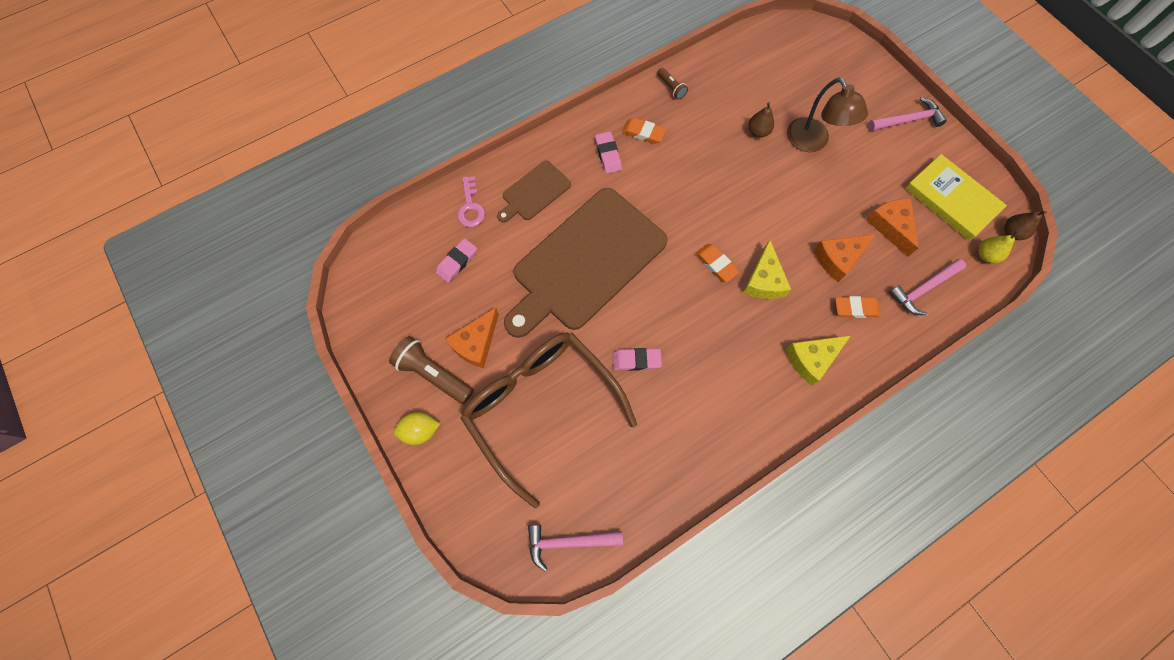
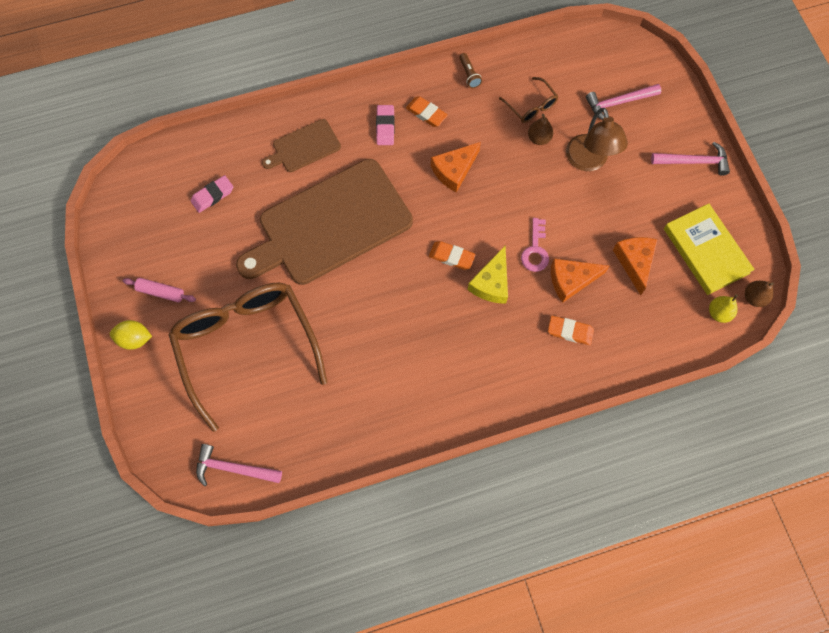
camera: 15 degrees right, 0 degrees up
(433, 374) = (161, 292): brown flashlight -> pink rolling pin
(470, 207) = (241, 147): pink key -> pink key (535, 250)
(476, 343) = (207, 274): orange cheese -> orange cheese (454, 170)
(636, 360) = (346, 326): pink eraser -> none
(716, 264) = (451, 257): orange eraser -> orange eraser turned 45 degrees counterclockwise
(740, 104) = (531, 106): none -> brown glasses
(811, 359) = (510, 367): yellow cheese -> none
(923, 289) = (643, 329): pink hammer -> pink hammer (618, 103)

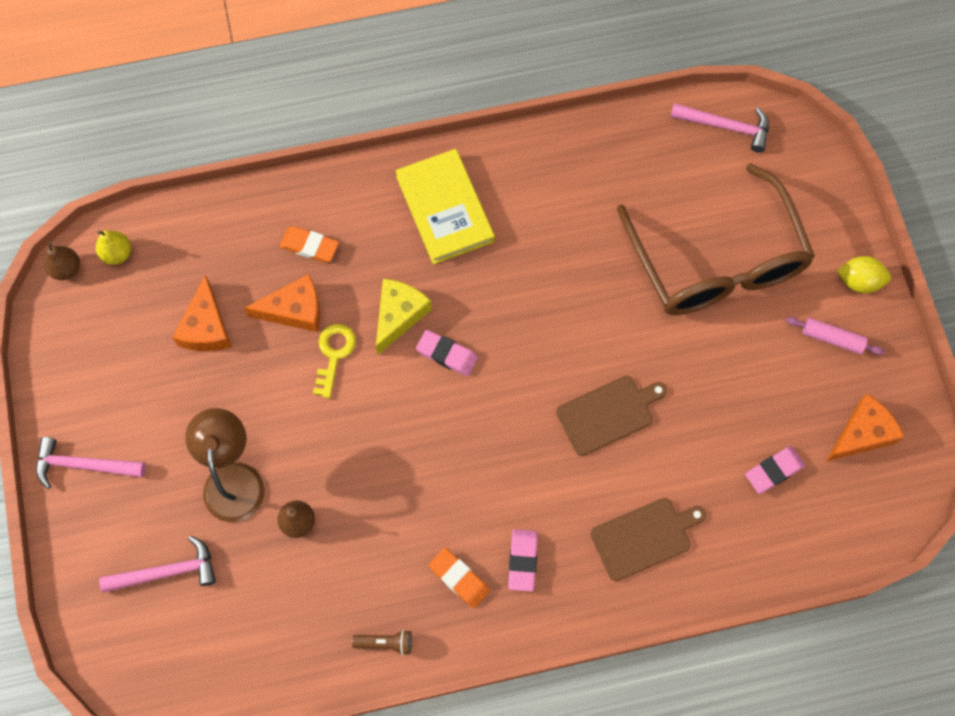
camera: 175 degrees left, 0 degrees up
(330, 224) = (608, 414): brown cutting board -> brown cutting board, size x0.46
(451, 257) = (447, 354): orange eraser -> pink eraser
(454, 170) = (428, 480): orange cheese -> orange cheese (862, 433)
(469, 74) = (385, 643): brown flashlight -> brown flashlight turned 105 degrees clockwise
(531, 106) = (299, 577): brown glasses -> none
(535, 250) = (334, 354): pink key -> yellow key
(706, 251) = (108, 334): yellow book -> yellow book (445, 209)

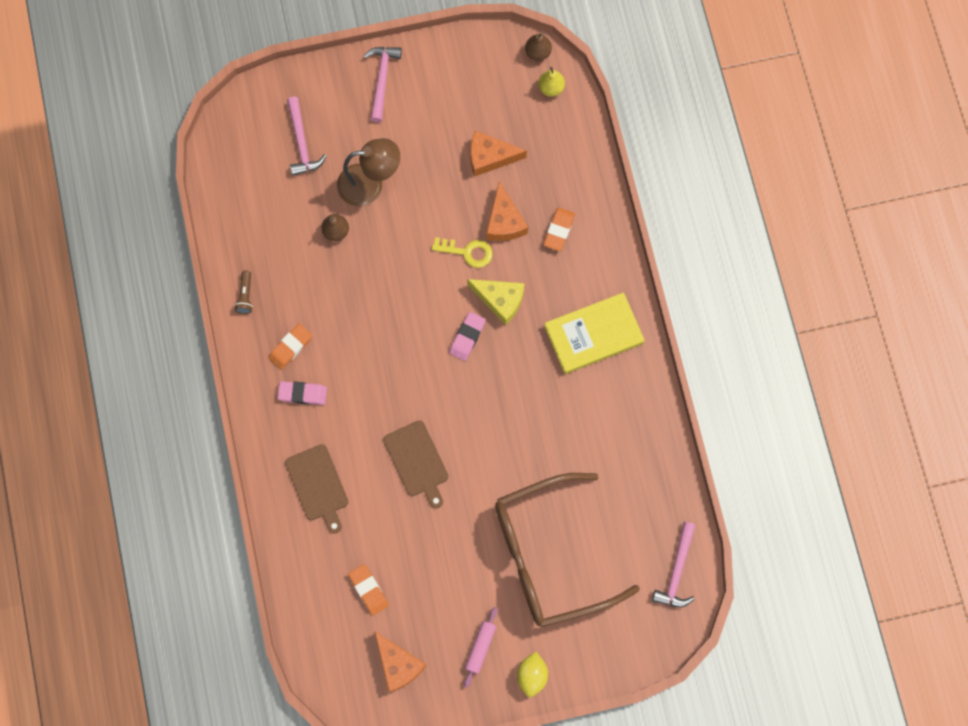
camera: 90 degrees right, 5 degrees up
(774, 471) = (368, 590): pink eraser -> orange eraser

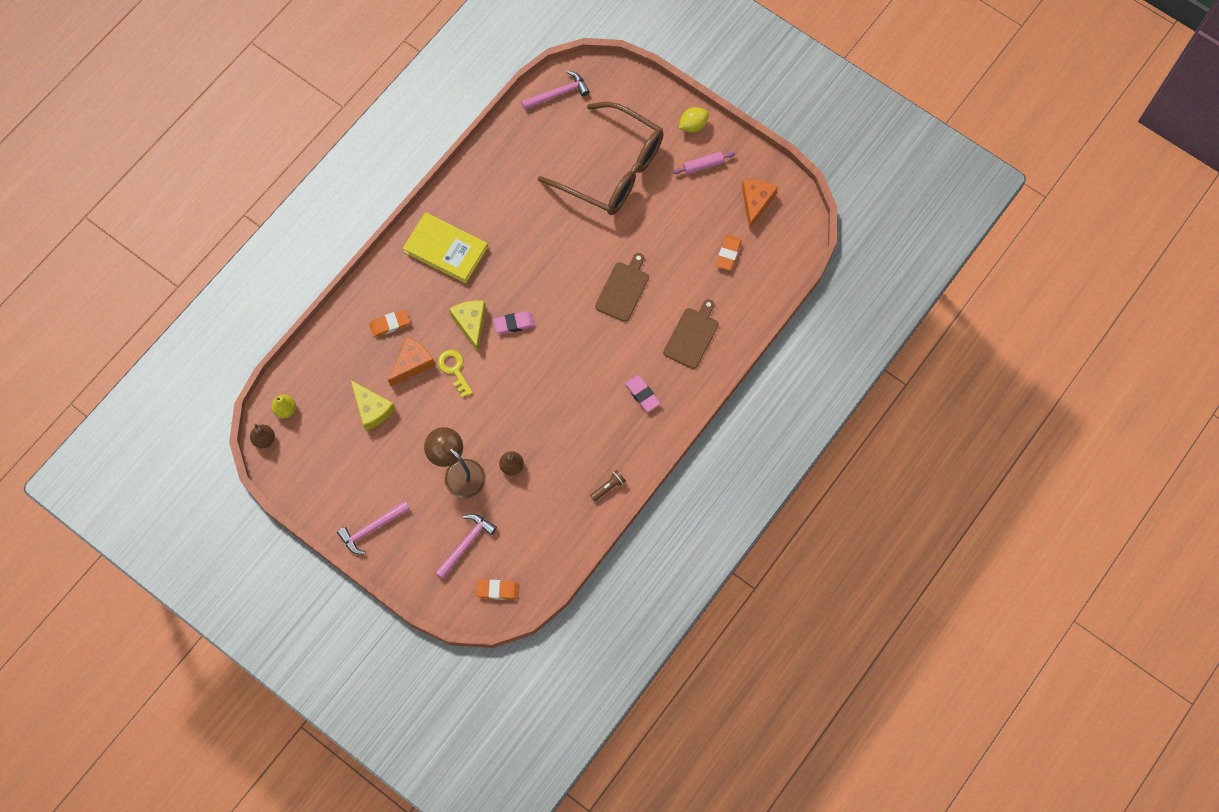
camera: 130 degrees left, 5 degrees down
(290, 347) = (618, 428): orange eraser -> orange eraser (498, 590)
(490, 157) = (372, 409): orange cheese -> yellow cheese

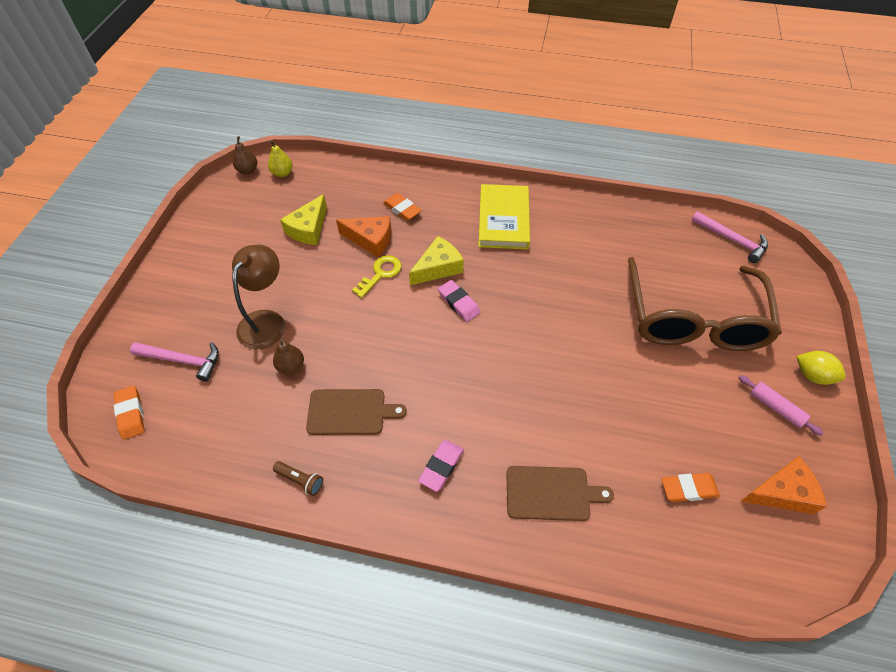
camera: 65 degrees right, 15 degrees down
(372, 528) = (179, 275): pink hammer -> none
(623, 289) = (562, 388): brown cutting board -> brown cutting board (350, 412)

